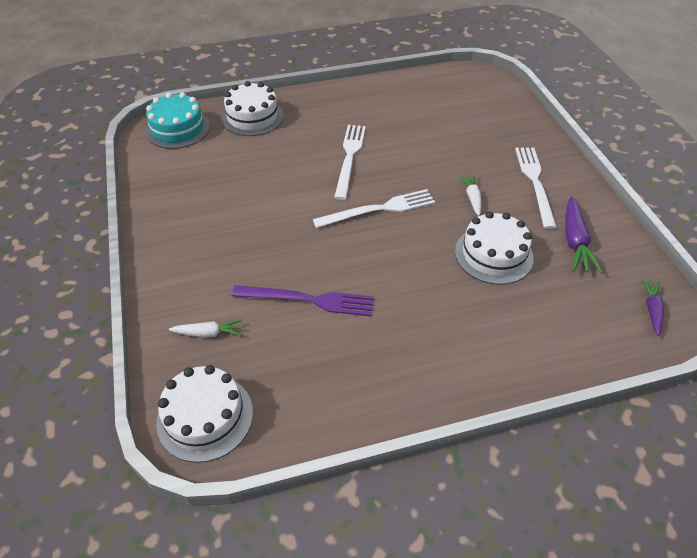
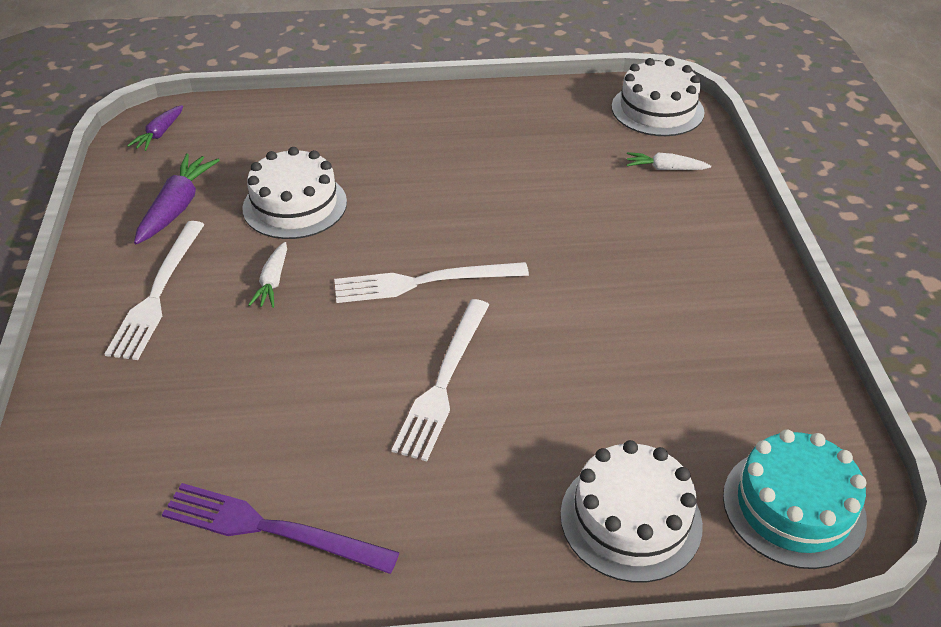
camera: 170 degrees left, 5 degrees down
(308, 300) = (547, 185): purple fork -> purple fork (271, 529)

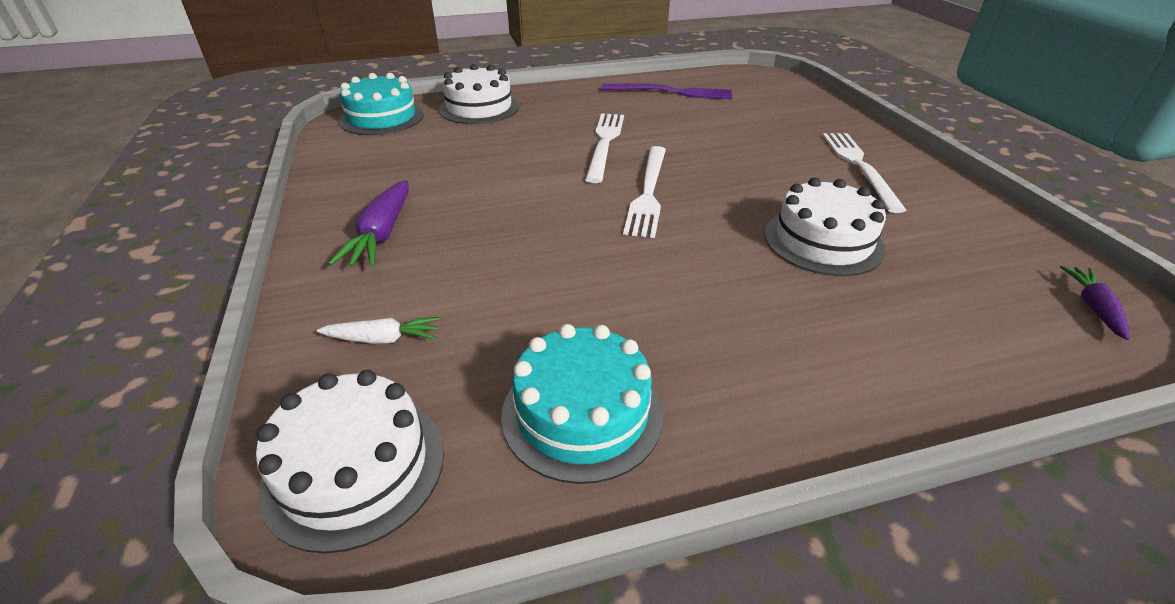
camera: 170 degrees right, 5 degrees down
(177, 207) = (938, 227): purple carrot -> purple carrot (381, 234)
(273, 282) = (777, 181): white carrot -> none
(423, 282) = (648, 193): white fork -> white fork turned 120 degrees clockwise
(534, 118) = (582, 413): none -> turquoise cake

